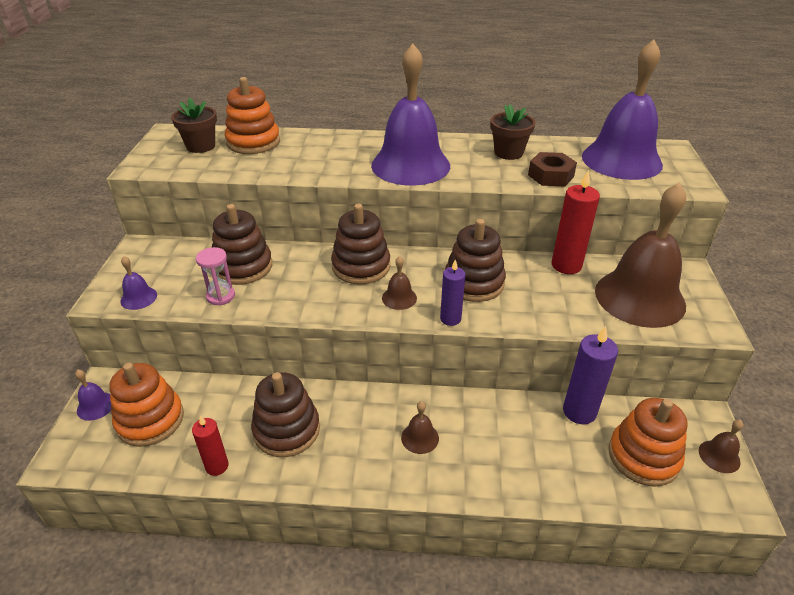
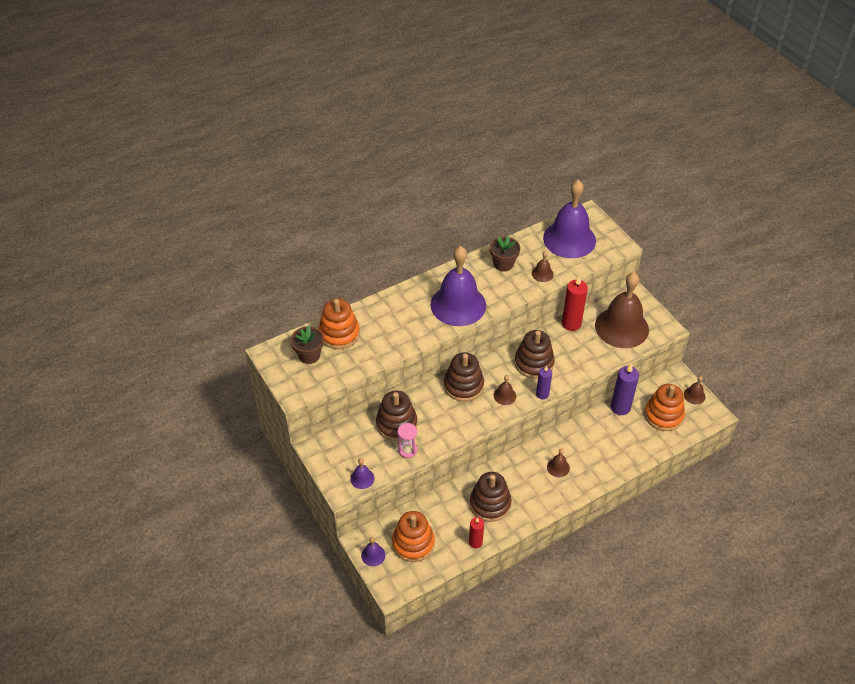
camera: 35 degrees left, 10 degrees up
(550, 176) = (542, 274): brown nut -> brown bell

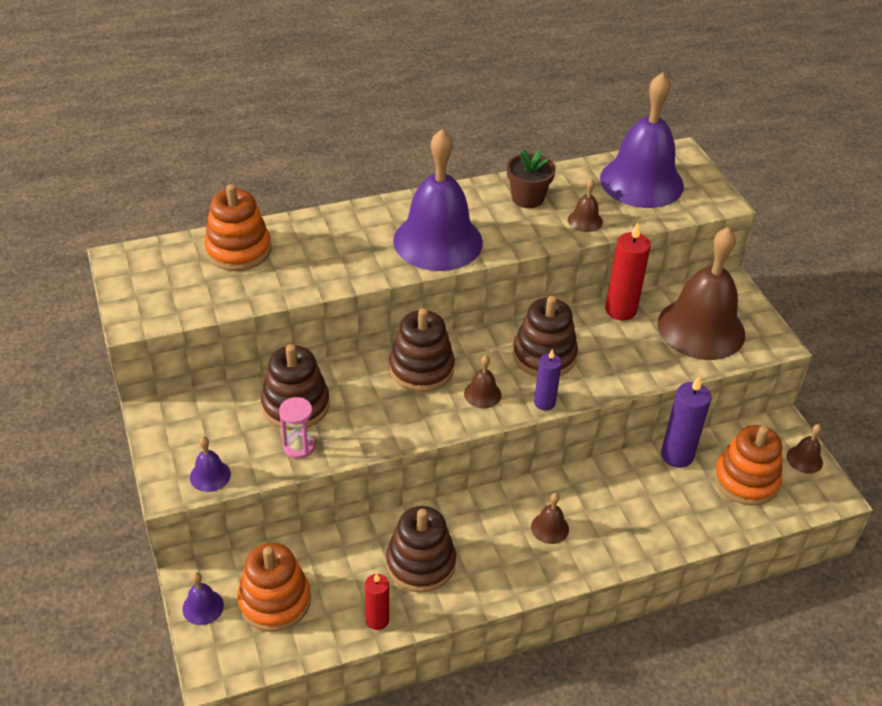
camera: 10 degrees right, 5 degrees down
(309, 355) = (180, 271): brown flower pot -> none

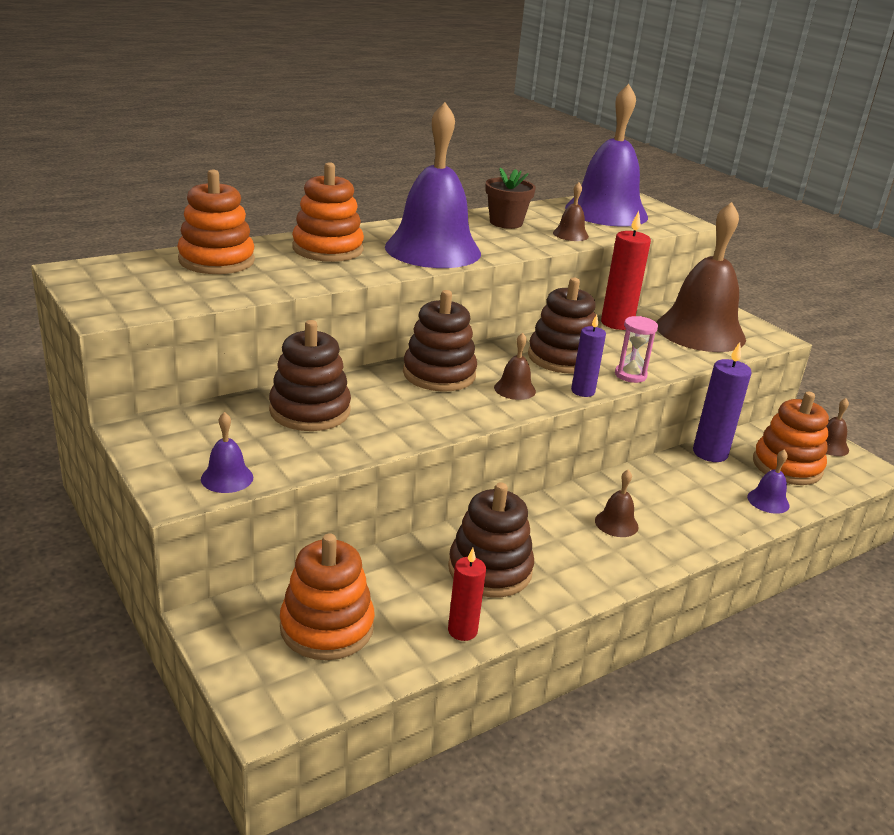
camera: 15 degrees left, 15 degrees down
(203, 607) = (234, 645): purple bell -> purple bell (768, 501)
(299, 446) = (328, 444): pink hourglass -> pink hourglass (630, 375)
(341, 236) = (328, 249): none -> orange stacking toy

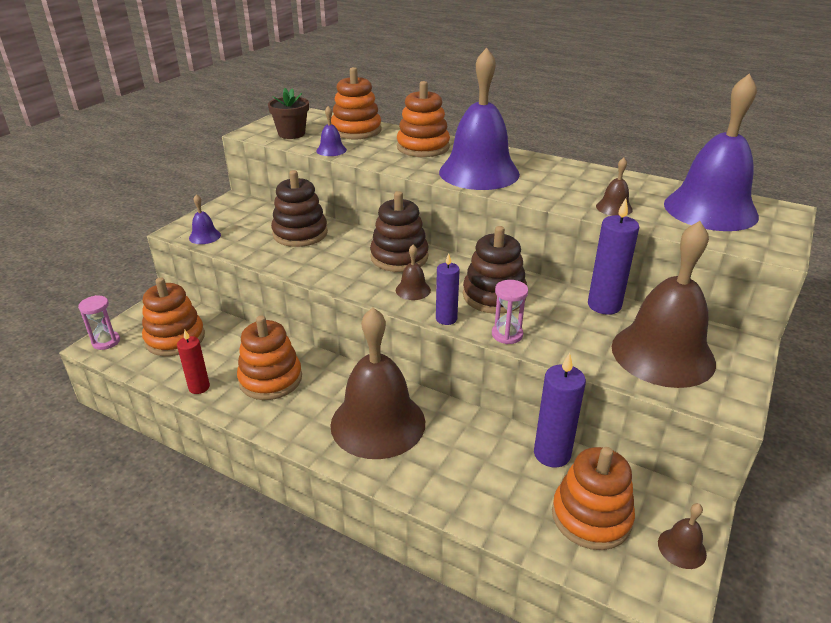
camera: 65 degrees right, 5 degrees up
(267, 701) = (106, 342): none -> pink hourglass
(490, 570) = (270, 379): brown stacking toy -> orange stacking toy
(506, 223) = (588, 180): brown flower pot -> brown flower pot (291, 134)
(616, 523) = (378, 423): brown bell -> brown bell, size x2.49
(617, 323) = (604, 305): red candle -> purple candle
(768, 501) = (505, 513): purple bell -> purple bell (331, 150)

